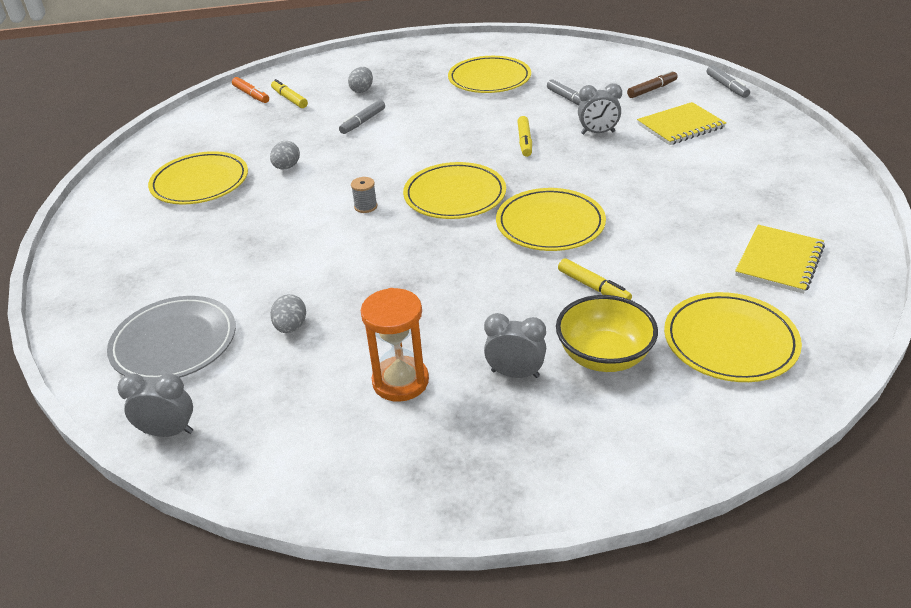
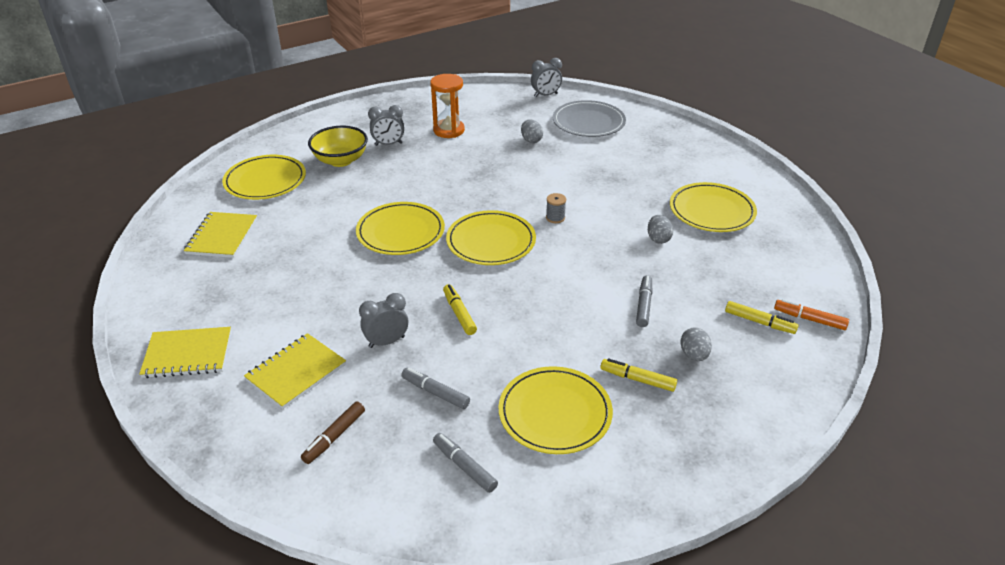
camera: 155 degrees right, 0 degrees up
(593, 287) = (355, 194): yellow marker -> yellow marker (637, 379)
(727, 86) = (232, 467): grey marker -> grey marker (464, 466)
(783, 152) = (188, 354): none -> yellow notebook

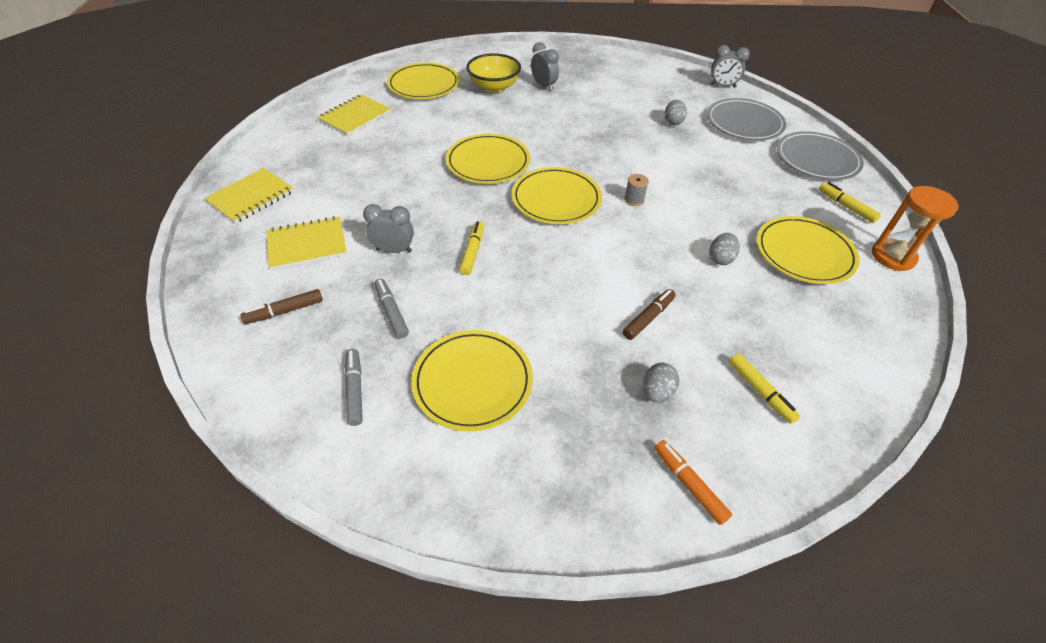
camera: 30 degrees right, 10 degrees up
(188, 354) = (251, 197): yellow notebook -> yellow notebook turned 75 degrees counterclockwise
(388, 144) = (544, 86): grey clock -> grey clock turned 150 degrees counterclockwise
(449, 130) = (605, 90): orange hourglass -> orange hourglass (893, 256)
(637, 379) = (578, 388): yellow marker -> yellow marker (846, 206)
(644, 305) = (648, 318): grey marker -> brown marker
(665, 134) = (817, 159): none -> grey plate
(809, 319) = (824, 415): orange marker -> orange marker (689, 484)

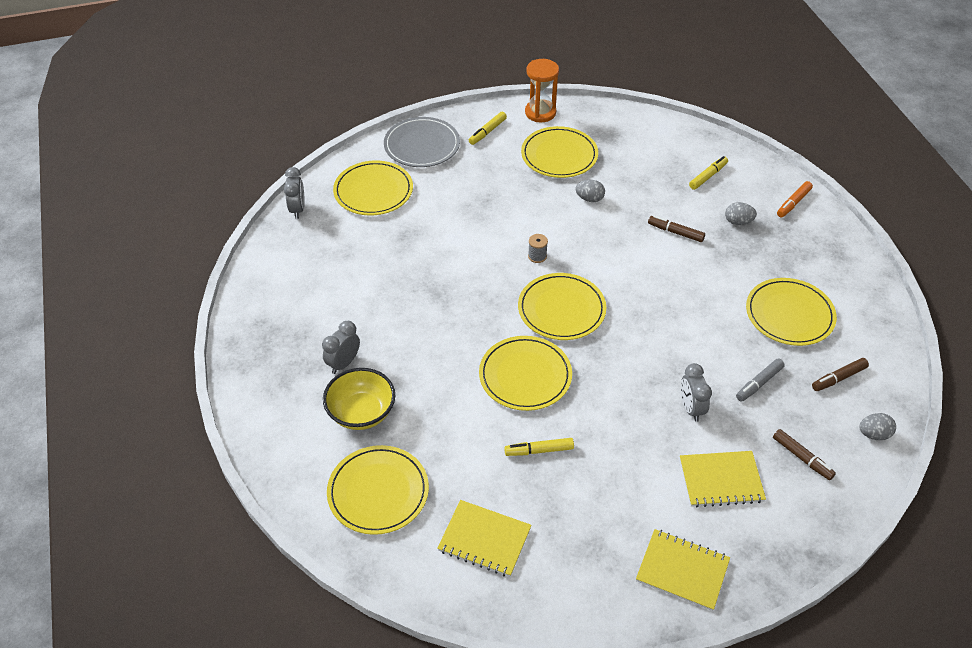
camera: 105 degrees left, 0 degrees up
(307, 245) = (721, 480): yellow notebook -> yellow notebook turned 60 degrees counterclockwise
(355, 390) = (838, 378): grey marker -> brown marker
(472, 252) = (662, 351): yellow marker -> yellow marker (539, 450)
(673, 122) = (389, 242): grey egg -> grey egg (873, 434)
(744, 123) = (373, 191): grey plate -> yellow plate

